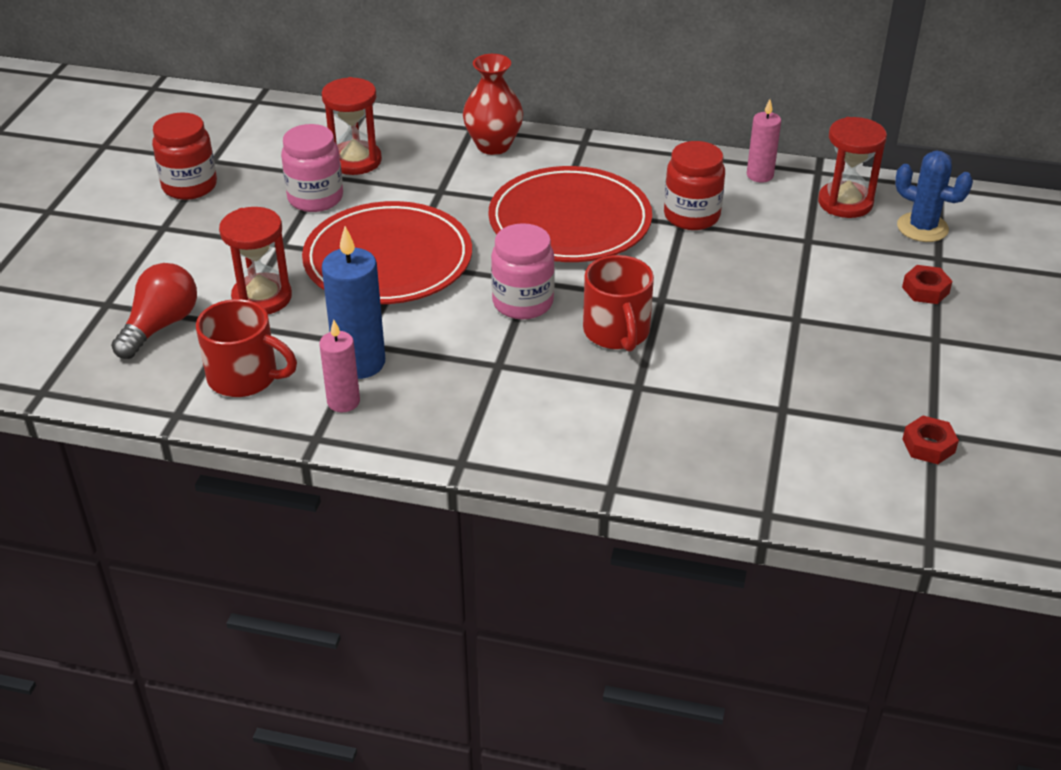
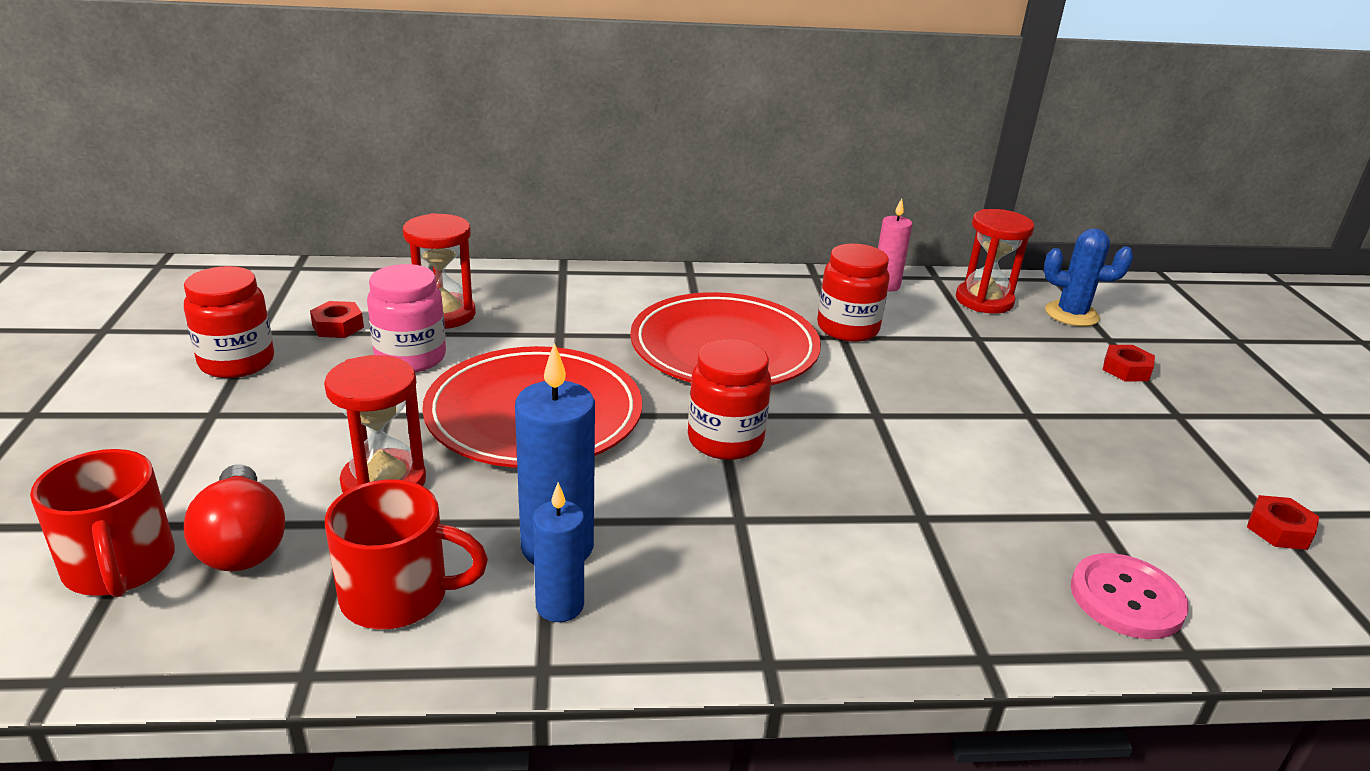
camera: 20 degrees left, 10 degrees down
(160, 326) = (243, 542): red light bulb -> red light bulb turned 150 degrees clockwise
(270, 163) = (338, 326): none -> red nut
(343, 402) = (559, 606): pink candle -> blue candle
(493, 145) = (596, 285): red vase -> none
(523, 303) = (725, 440): pink jar -> red jar
(617, 332) = (854, 458): red mug -> red mug (120, 567)
(750, 470) = (1126, 598): none -> pink button

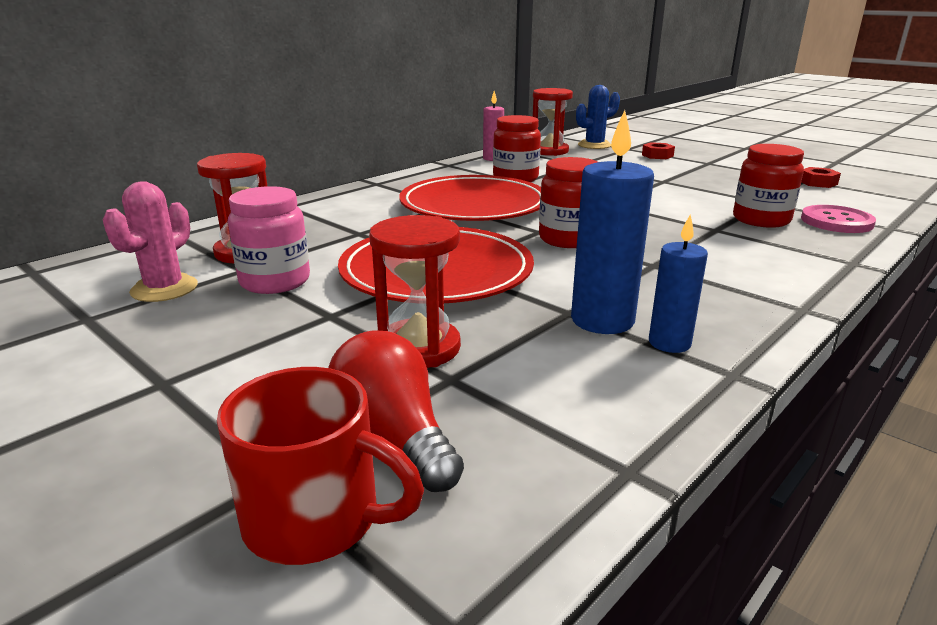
camera: 40 degrees left, 5 degrees down
(237, 362) = (109, 344): red jar -> red jar (761, 220)
(243, 542) = (393, 436): red light bulb -> red light bulb turned 150 degrees counterclockwise
(338, 326) = (164, 289): red nut -> pink cactus
(398, 596) = (577, 394): red mug -> none

